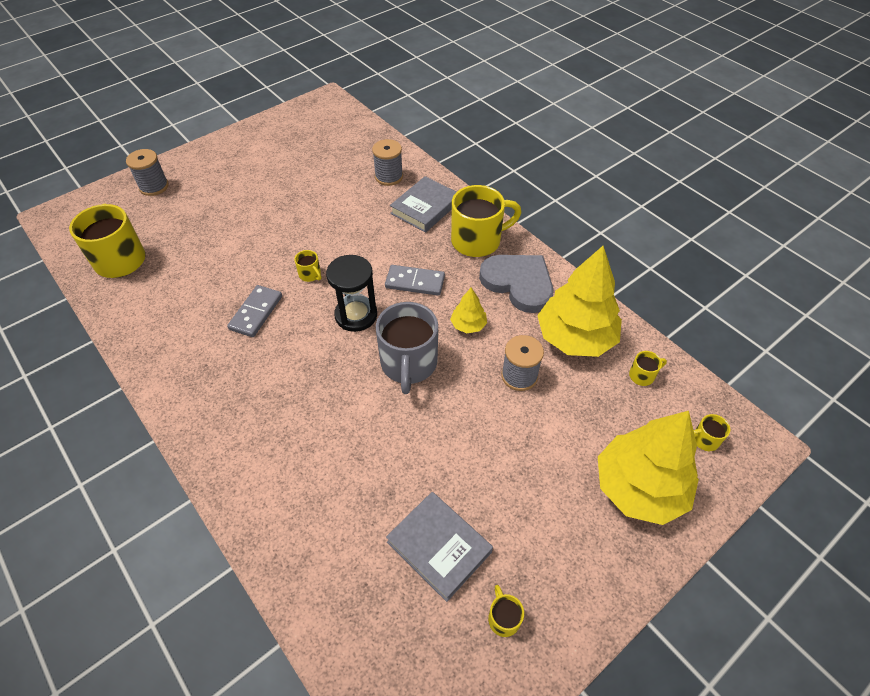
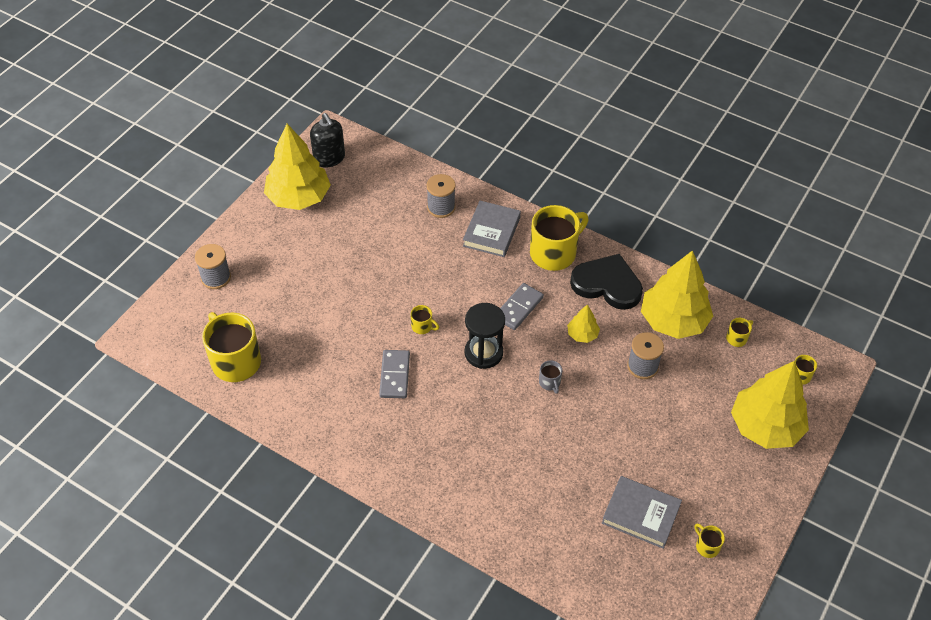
camera: 20 degrees left, 0 degrees up
(267, 141) = (298, 197): none -> yellow tree
(313, 117) = (329, 158): none -> black soap dispenser
(408, 364) = (549, 382): grey mug -> grey mug, size x0.43
(415, 282) = (518, 308): grey domino -> grey domino turned 45 degrees counterclockwise
(518, 283) = (607, 284): grey heart -> black heart

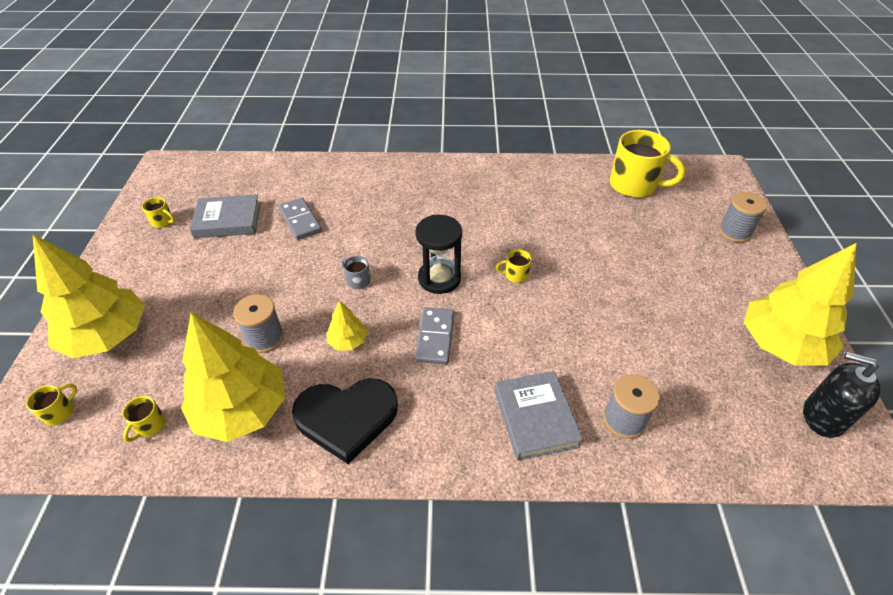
camera: 150 degrees right, 5 degrees down
(394, 375) = (502, 227): grey domino -> grey domino (300, 220)
(554, 253) = (438, 428): yellow mug -> none

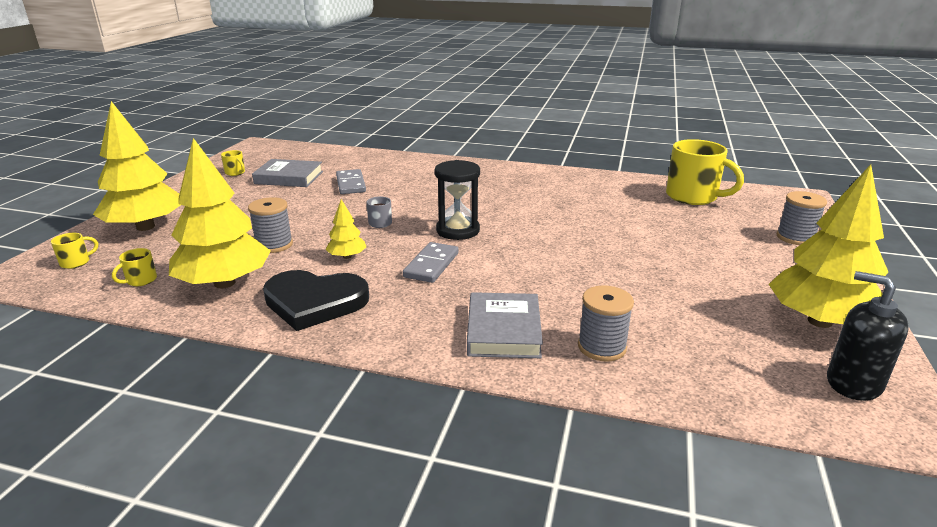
camera: 15 degrees right, 20 degrees down
(515, 275) = (535, 237): yellow mug -> none

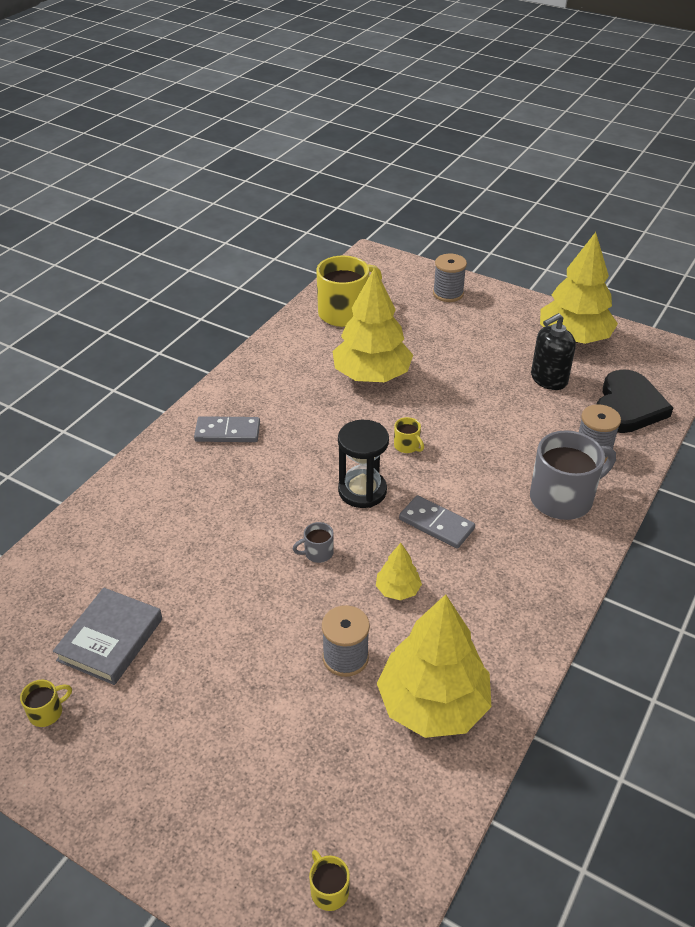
camera: 75 degrees left, 15 degrees up
(140, 280) = (405, 795): yellow mug -> yellow mug (407, 446)
(145, 227) = (231, 817): yellow tree -> yellow tree (372, 375)
(314, 302) = (492, 623): black heart -> black heart (628, 406)
(351, 184) = (175, 569): grey domino -> grey domino (227, 432)
(503, 330) = (563, 498): grey book -> grey mug
(853, 383) = (644, 356): black soap dispenser -> black soap dispenser (548, 379)

